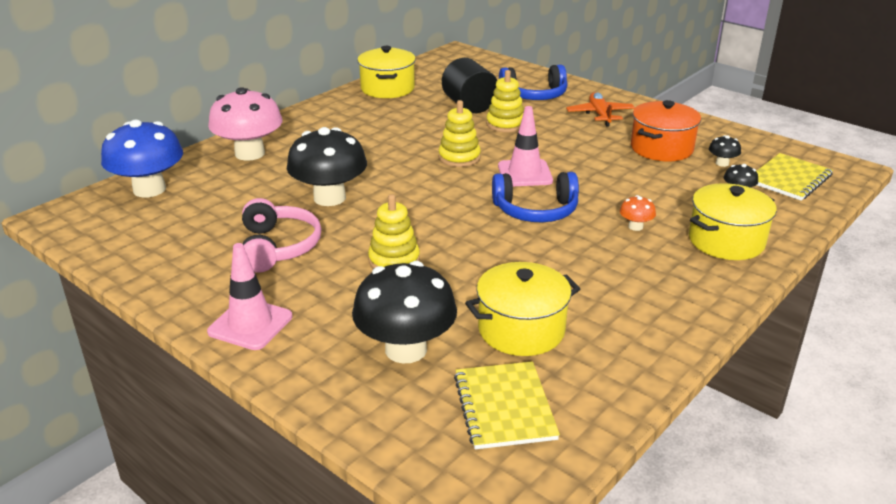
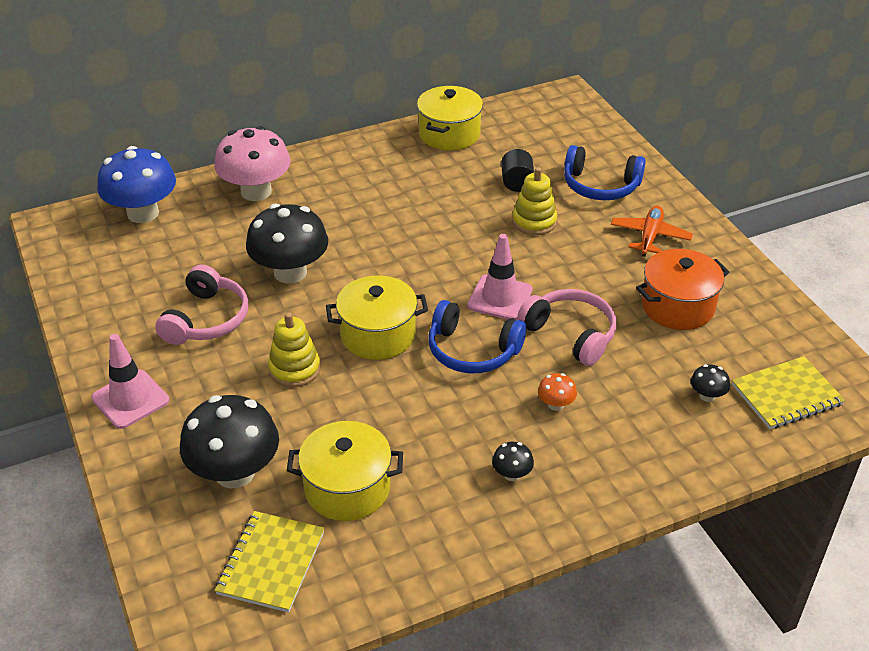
camera: 25 degrees right, 10 degrees up
(459, 157) = (450, 256): yellow stacking toy -> none
(469, 105) = (517, 183): black cylinder -> black cylinder, size x0.63
(601, 182) = (570, 334): none -> pink headphones
(722, 163) = (728, 348): black mushroom -> black mushroom (512, 474)
(726, 241) = (634, 454): yellow pot -> yellow pot (378, 335)

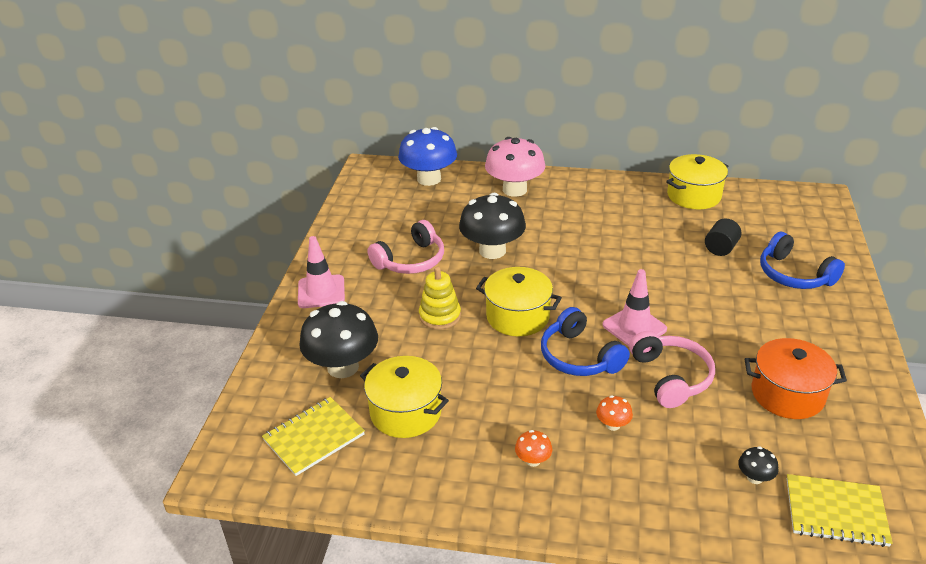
camera: 35 degrees right, 5 degrees down
(512, 474) = (533, 460): black mushroom -> orange mushroom
(534, 222) = (711, 282): yellow stacking toy -> none
(650, 236) = (807, 329): orange plane -> none

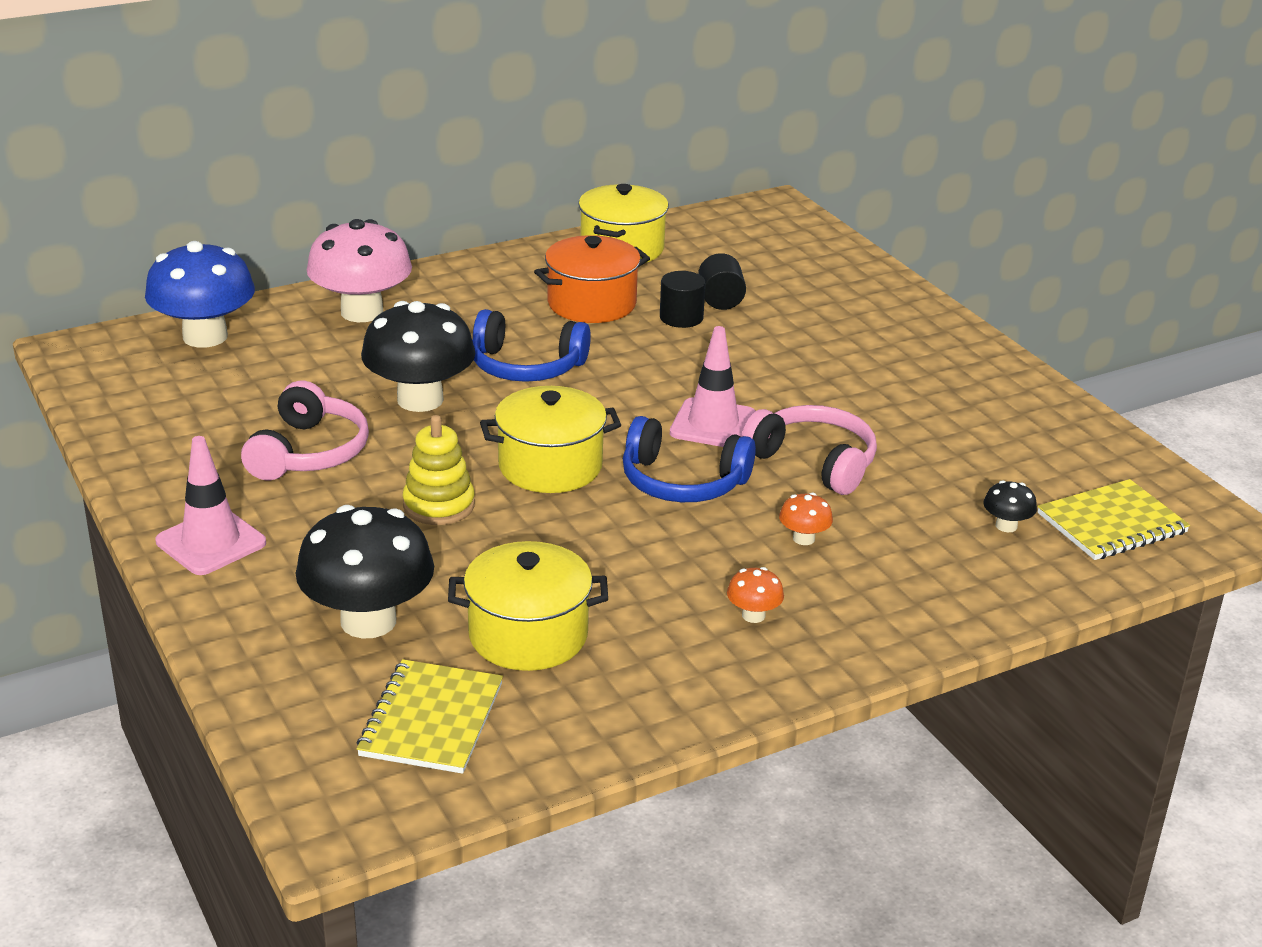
camera: 40 degrees left, 5 degrees down
(685, 251) = (681, 317): none -> black cylinder
(787, 394) = (954, 431): orange pot -> orange pot (592, 303)
(794, 274) = (834, 303): blue headphones -> blue headphones (526, 366)

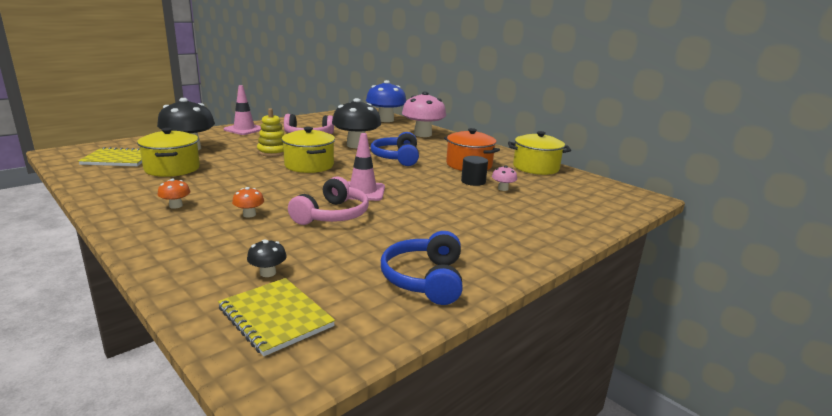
camera: 75 degrees right, 10 degrees down
(682, 482) = (302, 188): blue headphones -> blue headphones (425, 279)
(720, 300) = (503, 189): black cylinder -> pink mushroom

